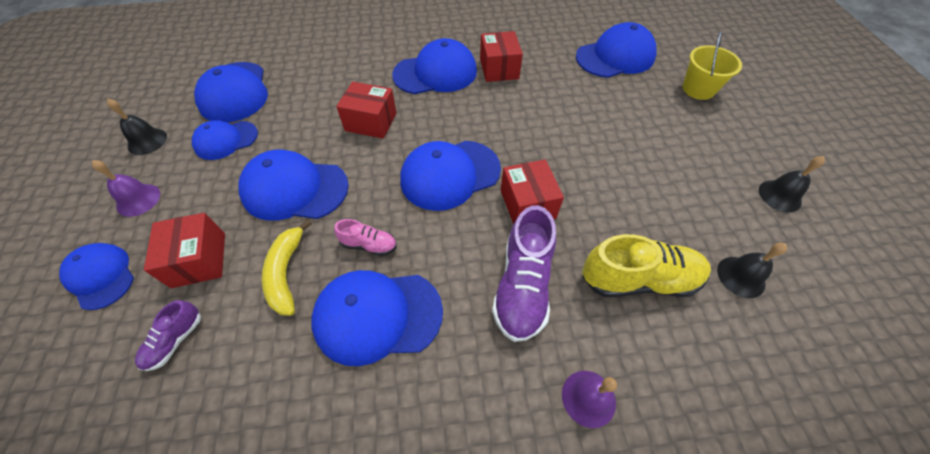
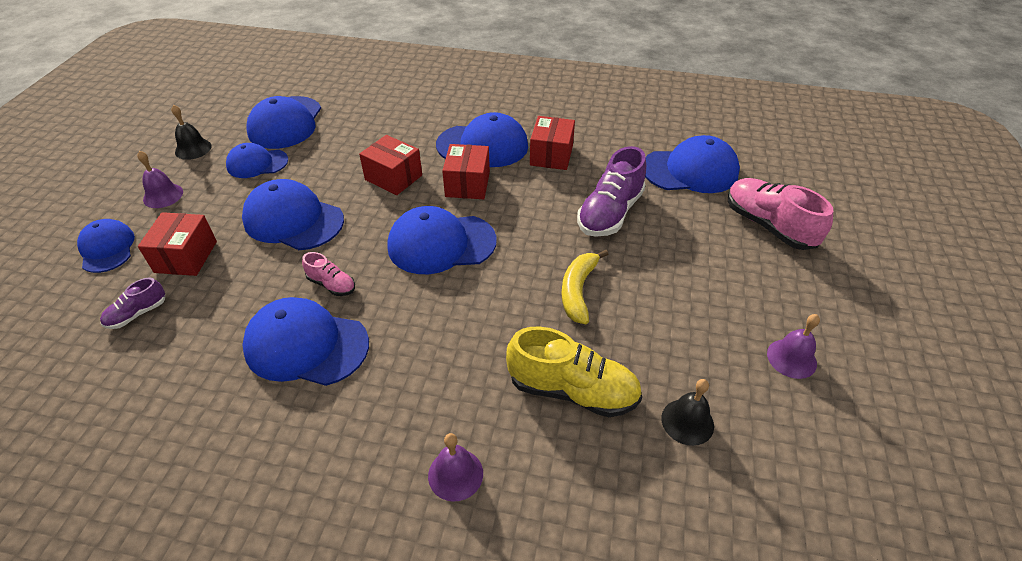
camera: 20 degrees right, 10 degrees down
(286, 273) = (249, 287): yellow banana -> yellow banana (578, 291)
(522, 286) = (452, 361): purple shoe -> purple shoe (610, 213)
(527, 204) = (501, 290): red box -> red box (467, 184)
(698, 89) = (768, 226): yellow bucket -> pink shoe
(780, 196) = (791, 358): black bell -> purple bell

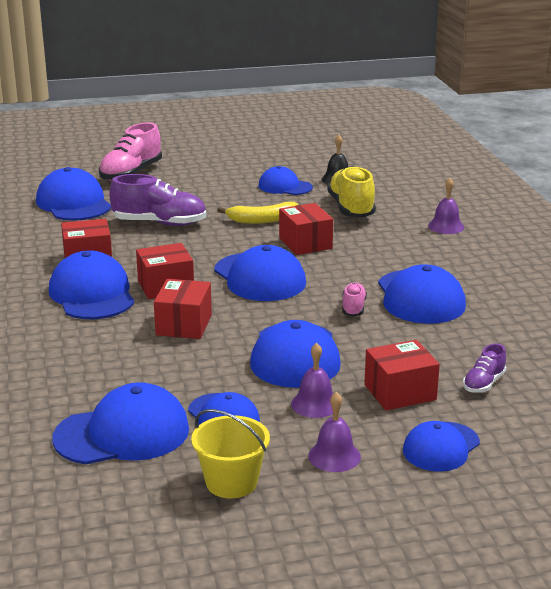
camera: 115 degrees left, 20 degrees down
(137, 314) = (483, 383): purple shoe -> purple shoe turned 105 degrees clockwise
(193, 149) = (231, 482): black bell -> yellow bucket
(494, 304) = (305, 243): none -> red box
(679, 349) = (285, 186): none -> blue cap
(791, 358) = (260, 161): purple bell -> purple bell (315, 404)

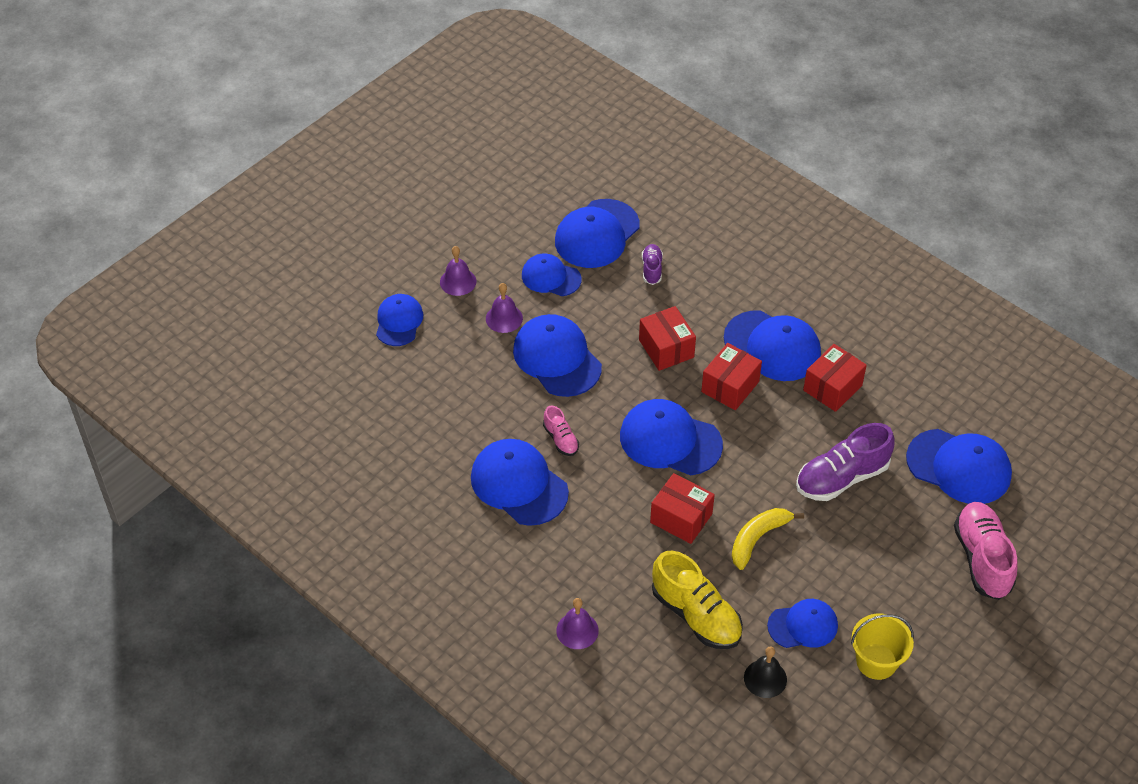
camera: 145 degrees right, 25 degrees up
(231, 482) = (500, 233): yellow bucket -> yellow bucket (876, 661)
(400, 392) = (457, 358): red box -> none
(483, 383) = (406, 398): purple shoe -> purple shoe (652, 269)

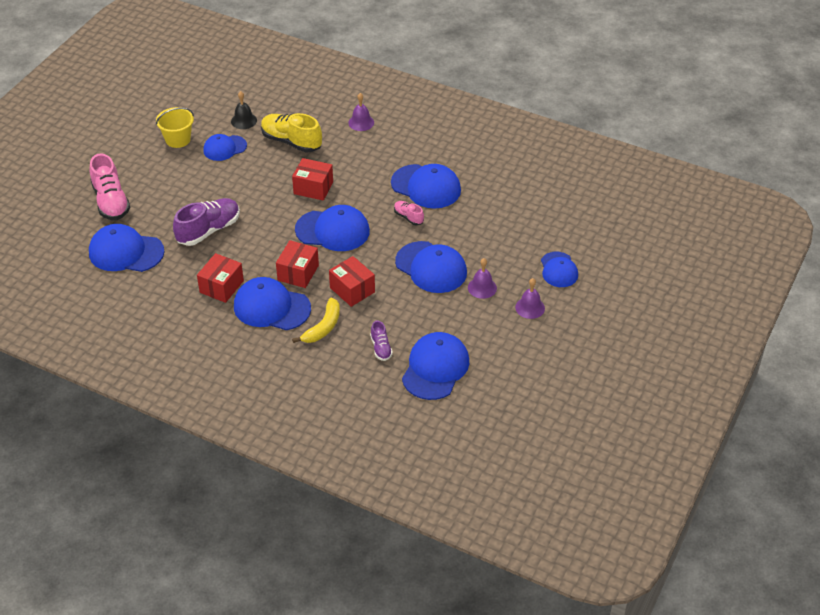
camera: 165 degrees right, 5 degrees down
(551, 277) = (459, 325): blue cap -> none
(757, 539) = (260, 186): yellow banana -> yellow banana (323, 327)

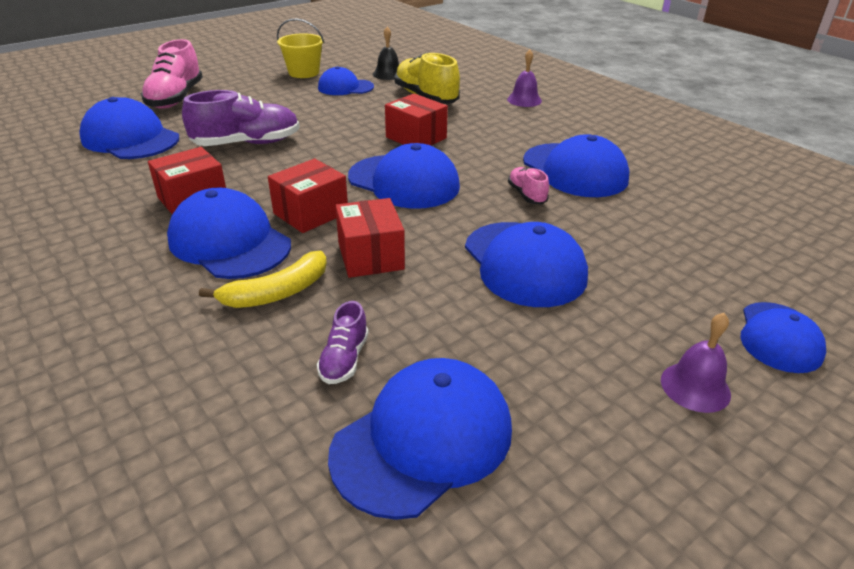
camera: 25 degrees right, 10 degrees down
(482, 287) = (604, 320): purple bell -> none

